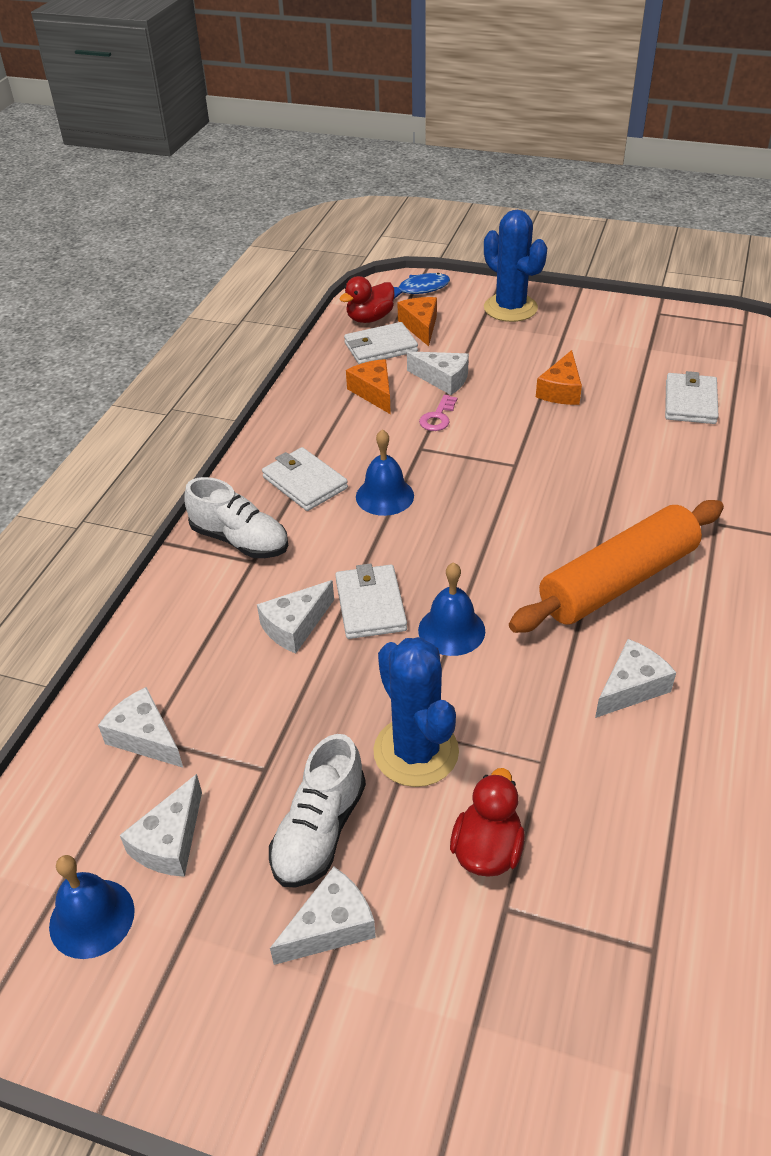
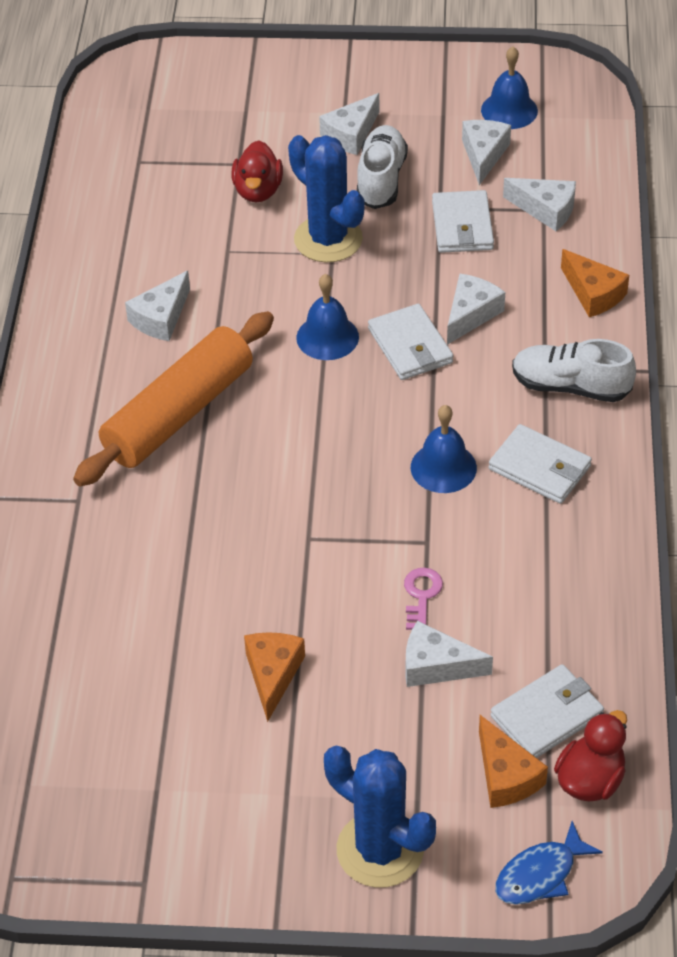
camera: 165 degrees right, 5 degrees up
(374, 392) = (519, 623): orange cheese -> orange cheese (593, 294)
(690, 402) = (100, 685): white wallet -> white wallet (462, 226)

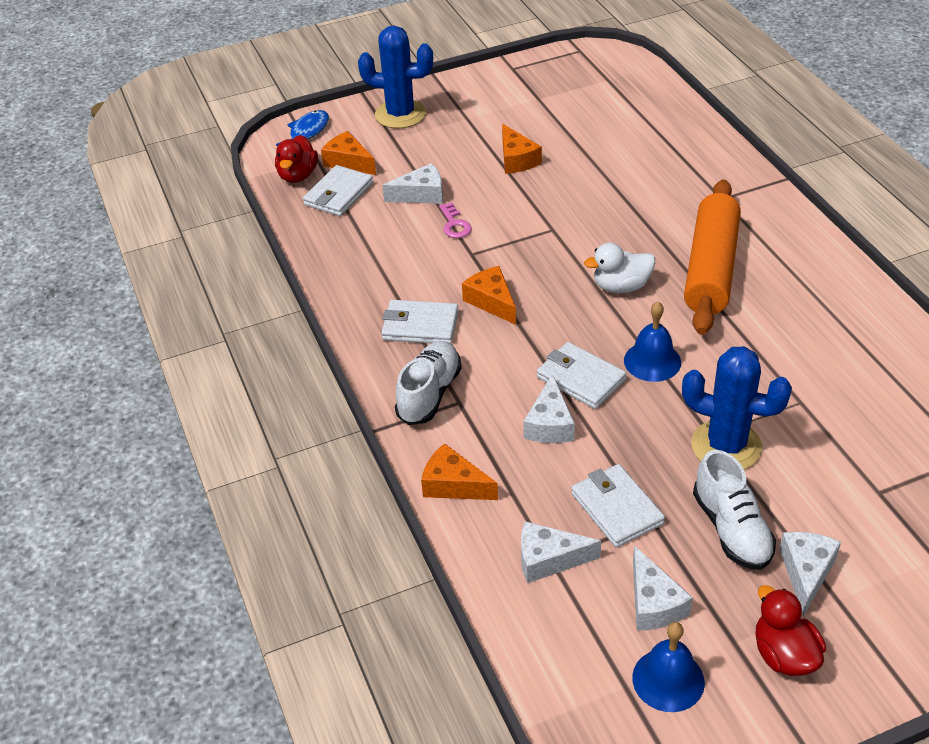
camera: 155 degrees right, 5 degrees down
(161, 318) = (795, 327): white cheese -> none
(258, 191) = (833, 470): red duck -> red duck (784, 655)
(291, 430) = (621, 286): none -> white duck
(443, 467) = (492, 301): blue bell -> orange cheese
(570, 386) = (429, 394): white shoe -> white shoe turned 60 degrees counterclockwise

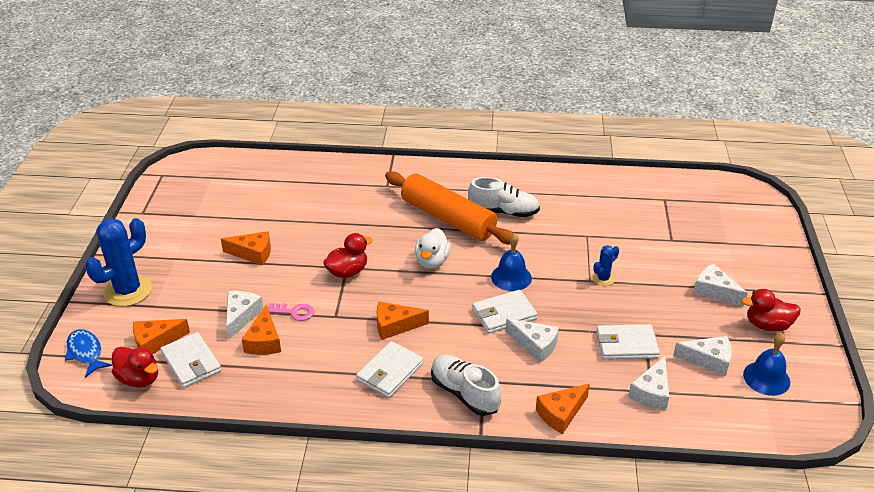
camera: 65 degrees left, 5 degrees down
(399, 224) = (264, 341): none -> orange cheese
(546, 233) = (347, 272): none -> red duck
(726, 446) = (603, 279): blue cactus -> blue cactus, size x0.48
(731, 529) = (668, 305): white shoe -> white shoe (503, 212)

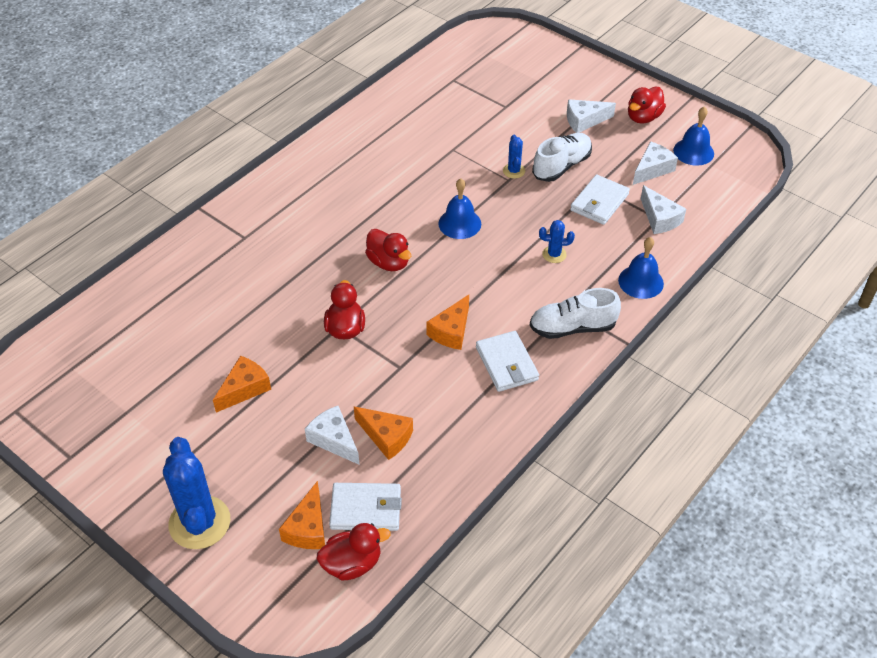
camera: 55 degrees left, 10 degrees up
(86, 353) = (269, 599): blue fish -> none
(294, 312) = (366, 395): pink key -> none
(432, 261) = (389, 262): white duck -> red duck
(448, 218) = (339, 221): orange rolling pin -> none
(503, 212) = (369, 181): white shoe -> white shoe (561, 166)
(504, 314) = (501, 253): white wallet -> none
(535, 345) = (554, 254): white cheese -> blue cactus
(561, 413) = (640, 281): orange cheese -> blue bell

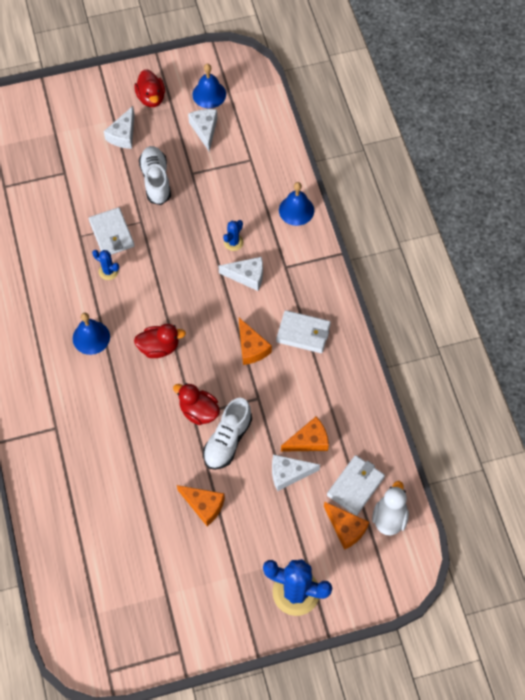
camera: 55 degrees left, 15 degrees up
(244, 389) = (204, 505): orange cheese -> orange cheese turned 135 degrees clockwise
(352, 564) = (389, 517): red duck -> white duck
(459, 223) = (158, 279): blue bell -> blue bell (91, 337)
(514, 171) = (135, 212): blue cactus -> blue cactus (108, 271)
(572, 327) = (303, 275): white shoe -> white shoe (227, 440)
(599, 202) = (209, 183): white wallet -> white wallet (112, 234)
(659, 219) = (252, 159): white cheese -> white cheese (247, 276)

